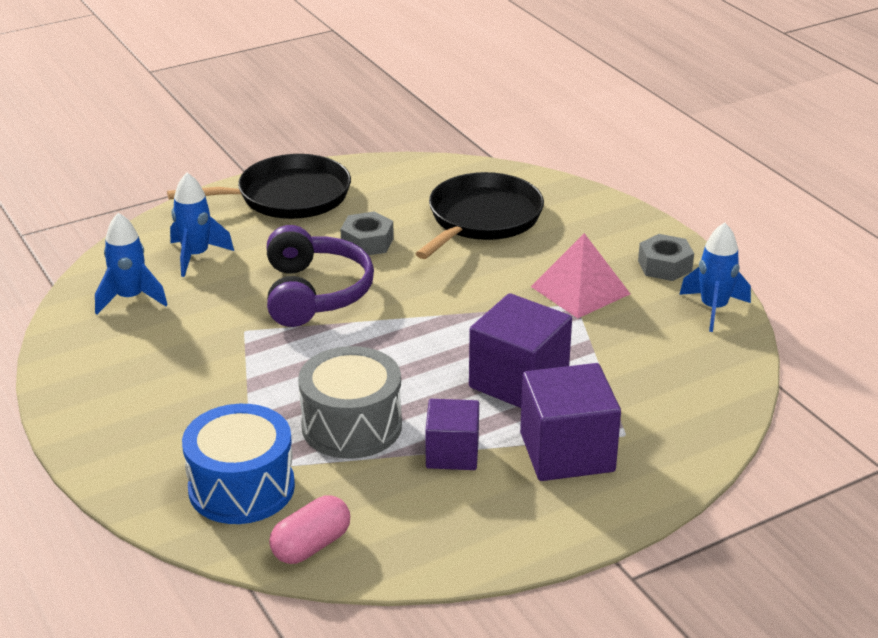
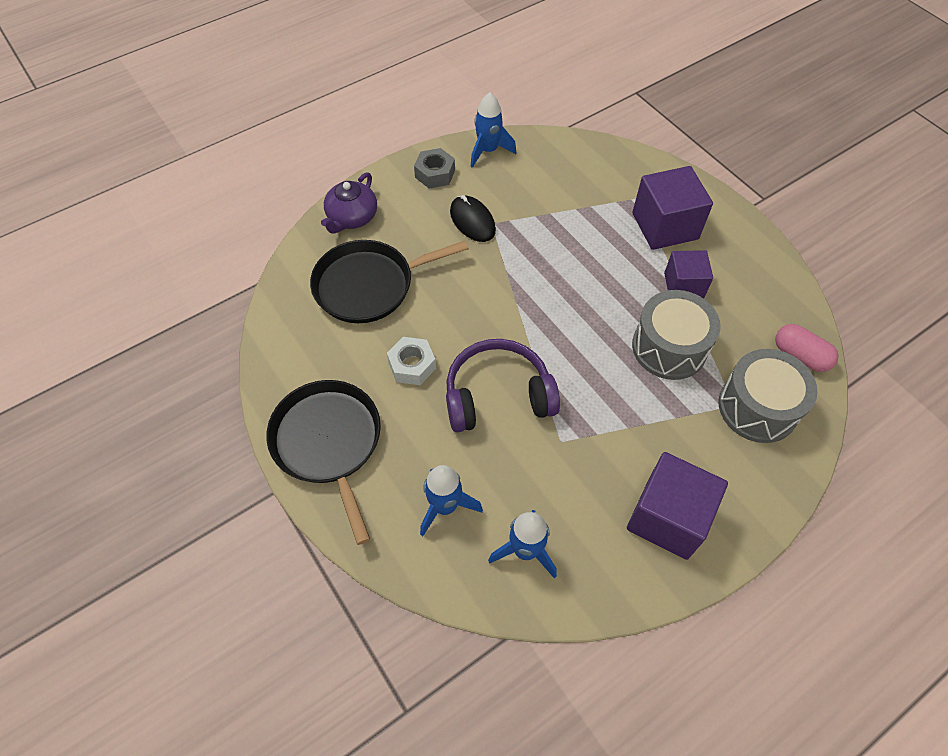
camera: 95 degrees left, 25 degrees up
(241, 488) = (757, 407): blue drum -> grey drum
(367, 242) = (412, 365): grey nut -> white nut
(482, 219) = (369, 285): black pan -> black pan turned 45 degrees counterclockwise
(518, 381) = (594, 253): purple cube -> purple cube (668, 517)
(580, 290) = (472, 221): pink pyramid -> black mouse
(586, 209) = (352, 217): none -> purple teapot

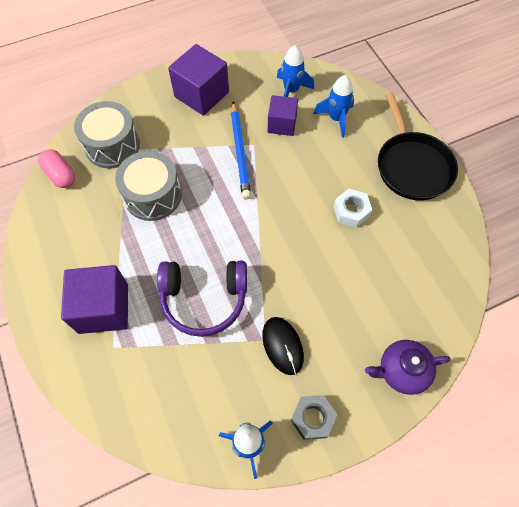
camera: 170 degrees left, 5 degrees up
(352, 217) = (402, 370): purple teapot -> purple teapot turned 135 degrees counterclockwise
(369, 285) = (384, 288): black pan -> none
(497, 395) = (290, 180): purple headphones -> purple headphones (204, 299)
(576, 425) = (240, 152): none -> blue pencil
(683, 286) = (117, 245): purple cube -> purple cube (282, 124)

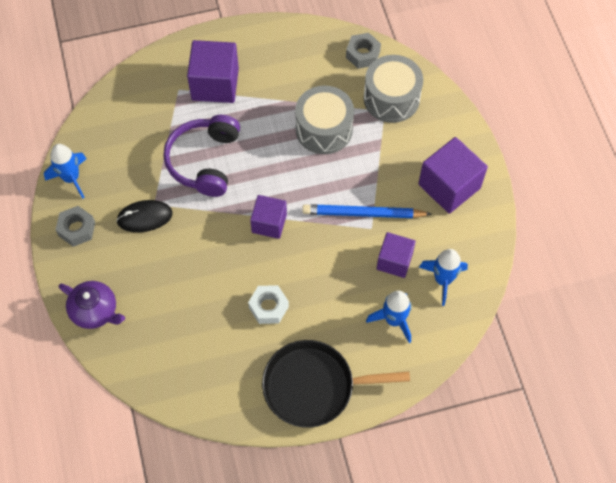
camera: 100 degrees right, 0 degrees up
(60, 175) = (363, 54): pink capsule -> grey nut
(265, 225) = (269, 223): none -> purple cube
(402, 370) = (95, 311): purple teapot -> purple teapot turned 120 degrees clockwise

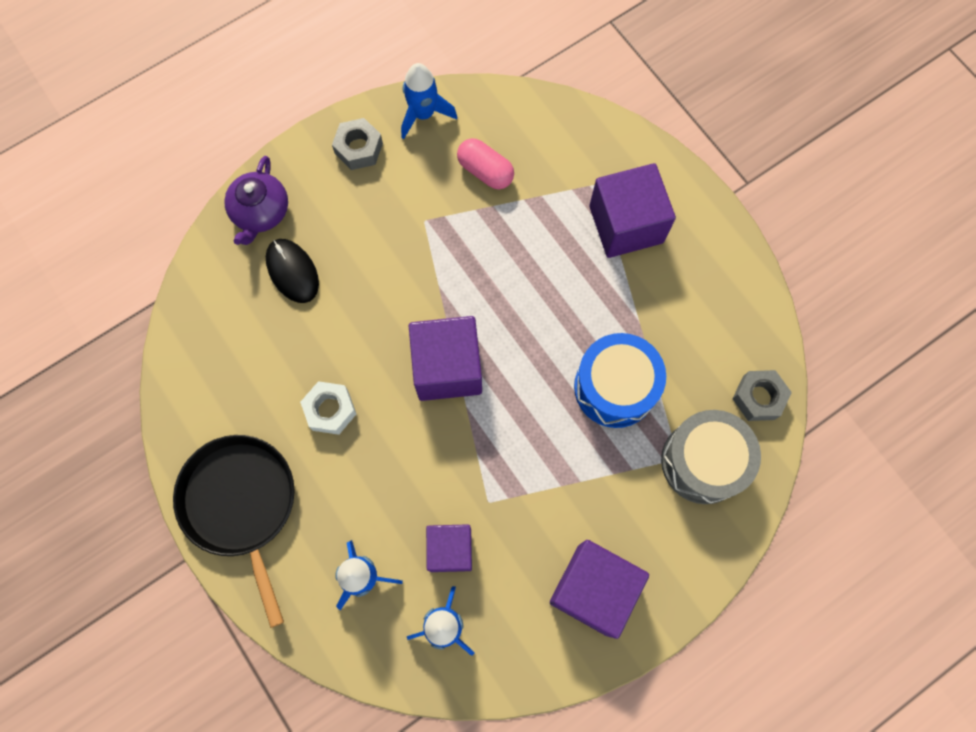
camera: 70 degrees right, 10 degrees up
(135, 154) = (485, 171): none -> pink capsule
(144, 217) = (402, 217): black mouse -> black mouse (292, 271)
(204, 161) = (506, 255): purple headphones -> none
(269, 223) = (447, 367): purple cube -> purple cube, size x1.57
(324, 129) = (615, 387): grey drum -> blue drum
(363, 213) = (506, 484): blue pencil -> none

